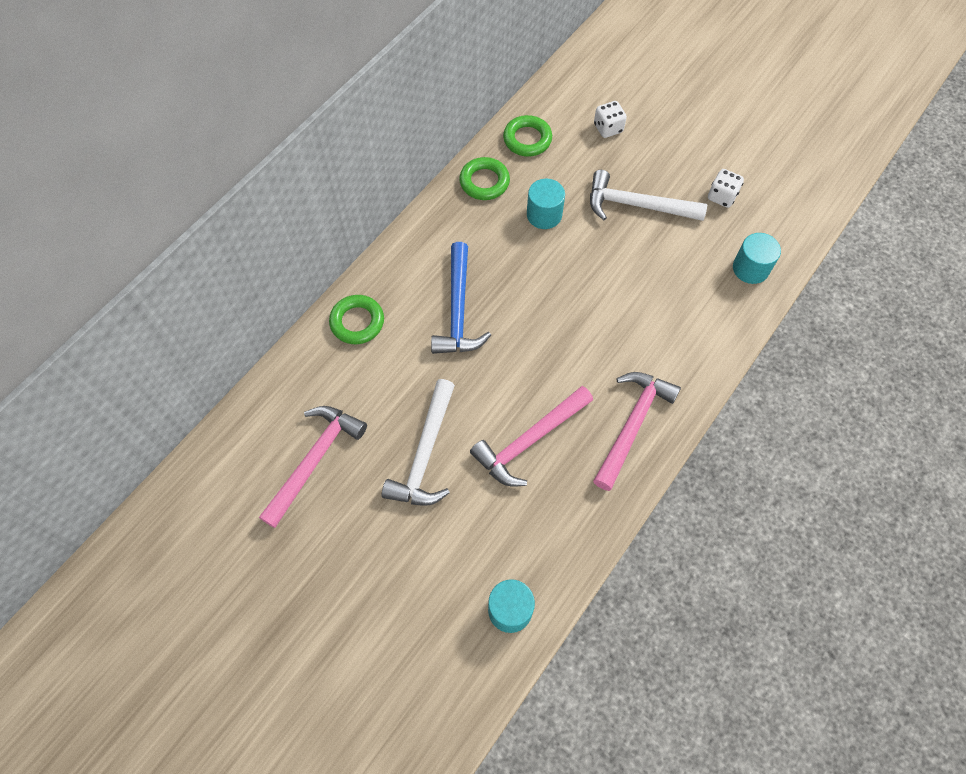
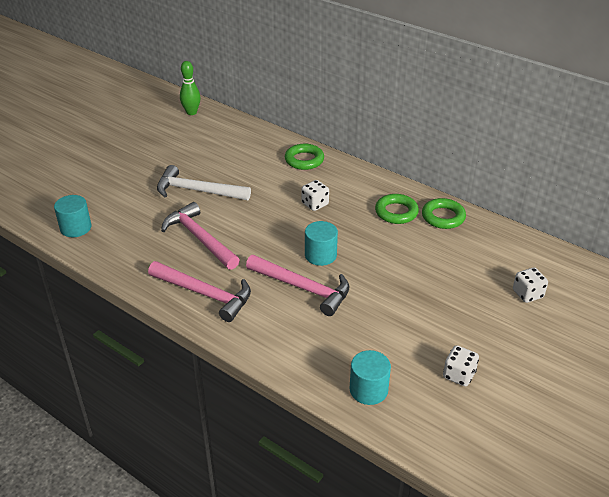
camera: 90 degrees right, 25 degrees down
(205, 485) = (191, 112): none -> green bowling pin
(315, 460) = (200, 148): pink hammer -> pink hammer (303, 288)
(458, 310) = (315, 204): blue hammer -> white dice
(527, 139) = (497, 241): green ring -> green ring (396, 212)
(544, 215) = (414, 250): turquoise cylinder -> turquoise cylinder (320, 255)
(637, 205) = (435, 309): white hammer -> none

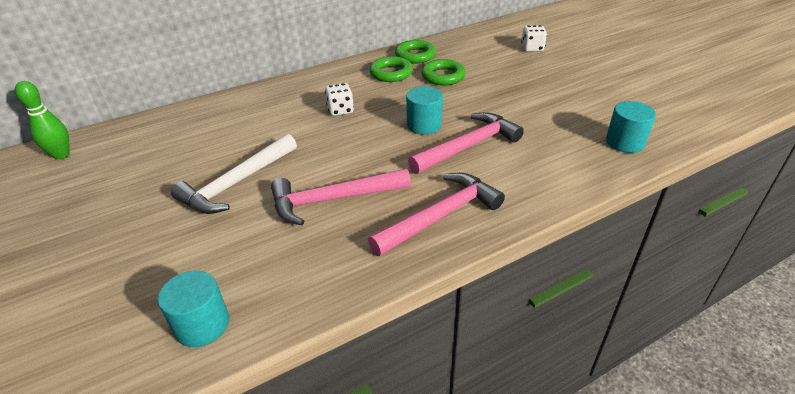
camera: 65 degrees left, 0 degrees up
(304, 160) = (260, 100): green ring -> green ring (443, 76)
(459, 375) = (615, 97): white dice -> none

